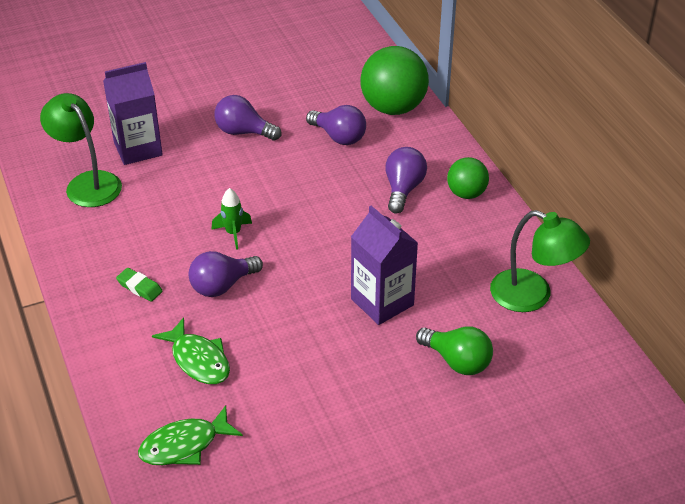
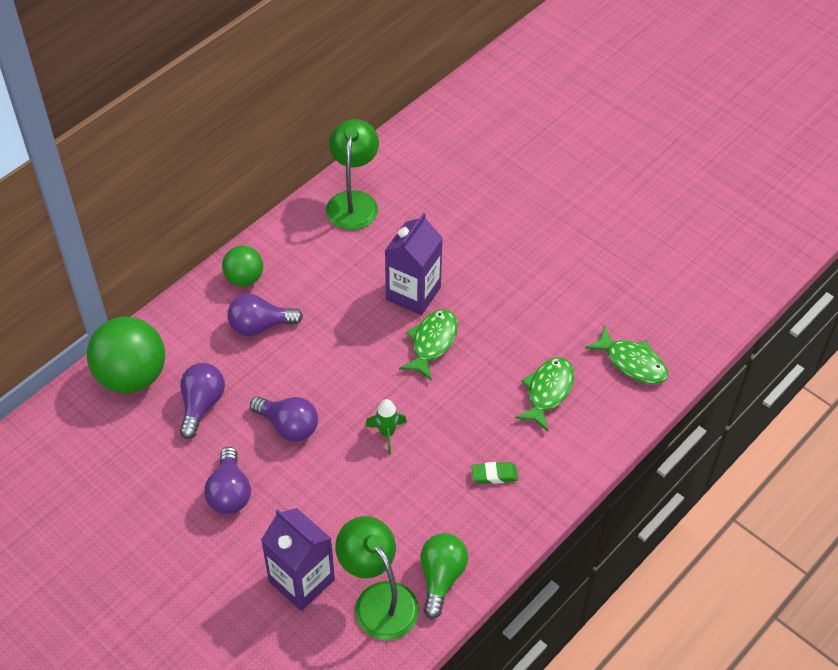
camera: 115 degrees left, 10 degrees up
(87, 183) = (378, 599): green lamp -> green lamp turned 120 degrees clockwise
(139, 287) = (494, 475): green eraser -> green eraser turned 75 degrees clockwise
(222, 286) = (457, 412): purple light bulb -> purple light bulb (288, 426)
(312, 295) = (432, 343): none -> green fish
(457, 361) = (450, 227): green light bulb -> green light bulb (441, 577)

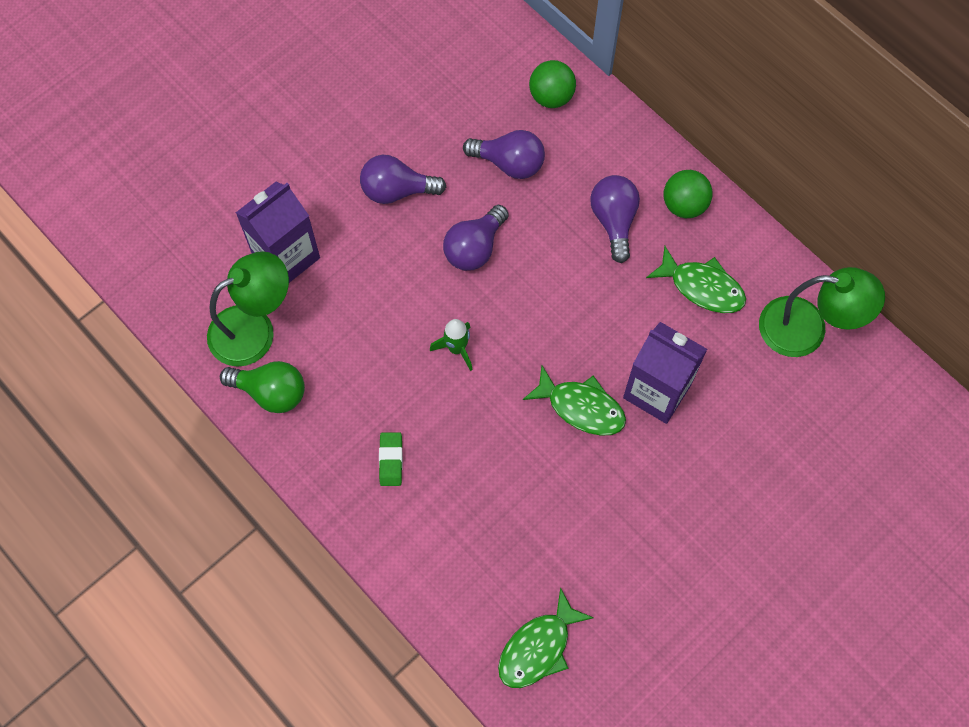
camera: 95 degrees right, 15 degrees up
(132, 376) = (551, 97): green ball -> green ball, size x0.57
(547, 391) = (501, 535): green fish -> green fish (702, 287)

